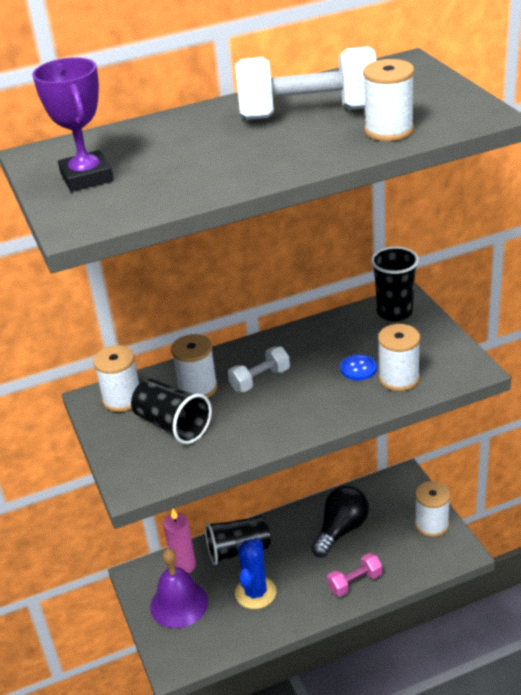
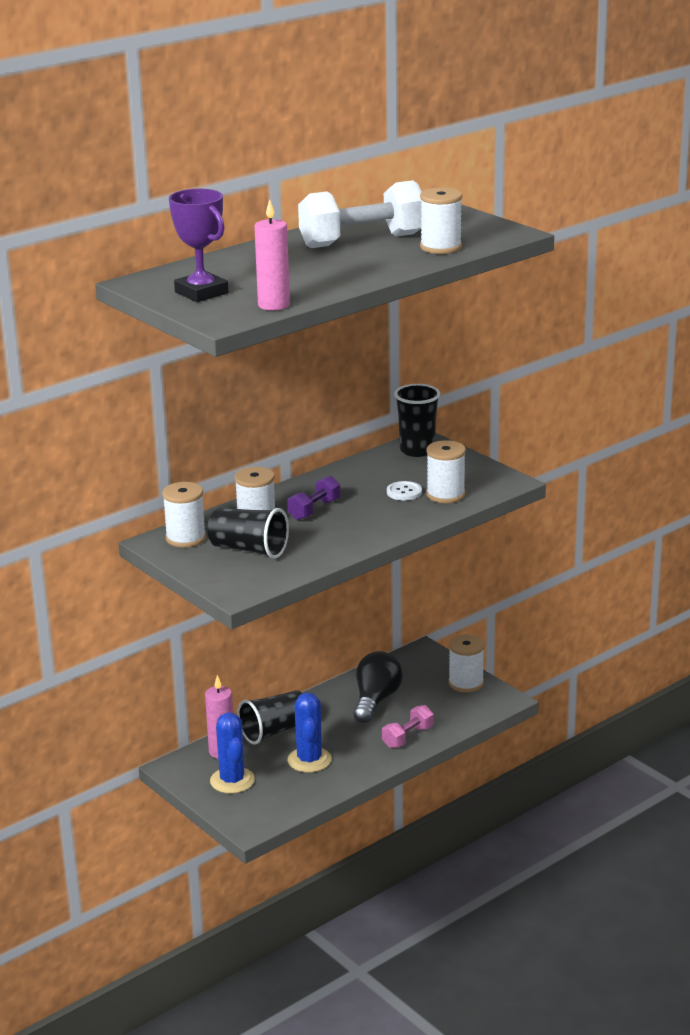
camera: 20 degrees left, 10 degrees down
(147, 206) = (274, 305): none -> pink candle
(179, 604) = (232, 780): purple bell -> blue cactus
(260, 379) = (314, 510): white dumbbell -> purple dumbbell
(358, 368) = (404, 492): blue button -> white button

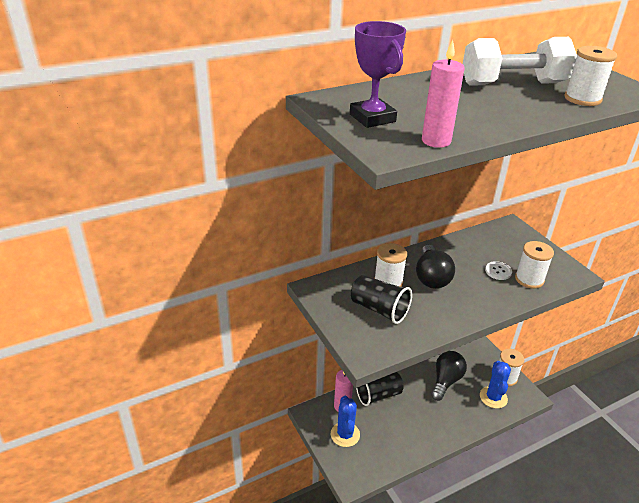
camera: 10 degrees right, 10 degrees up
(186, 538) = (335, 289): white spool -> none
(309, 760) = (397, 426): blue cactus -> blue cactus (493, 397)
(314, 510) = (431, 277): purple dumbbell -> black light bulb
(408, 737) = (464, 418): pink dumbbell -> none
(417, 450) = (507, 233): black cup -> none

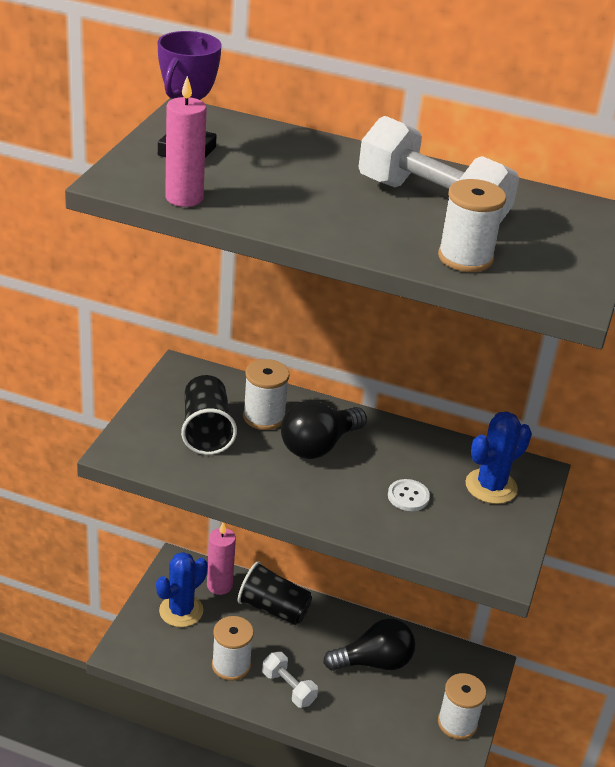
camera: 45 degrees right, 0 degrees up
(436, 425) = (288, 688): none -> white dumbbell
(493, 397) = (403, 726): blue cactus -> blue cactus (491, 486)
(529, 279) = (429, 530): white spool -> white spool (231, 665)

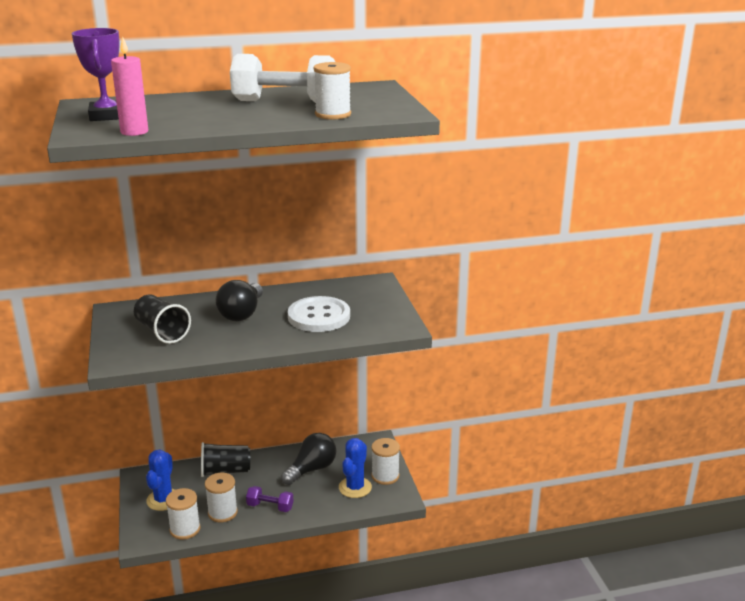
camera: 30 degrees left, 10 degrees down
(219, 585) = (178, 475): pink candle -> none
(264, 417) = (193, 313): white spool -> white spool (185, 529)
(288, 688) = (270, 507): white dumbbell -> purple dumbbell
(408, 496) = (319, 316): white button -> white button, size x2.17
(491, 486) = (360, 295): blue cactus -> blue cactus (355, 487)

